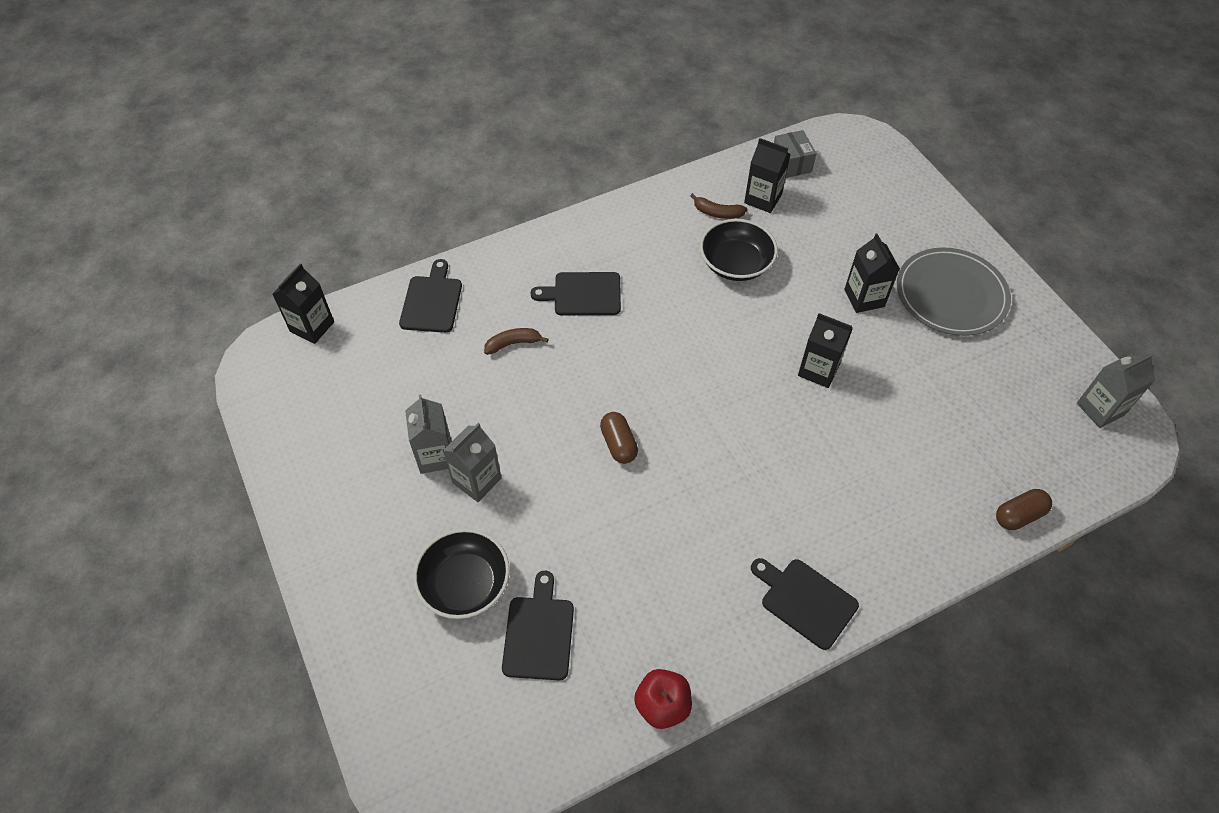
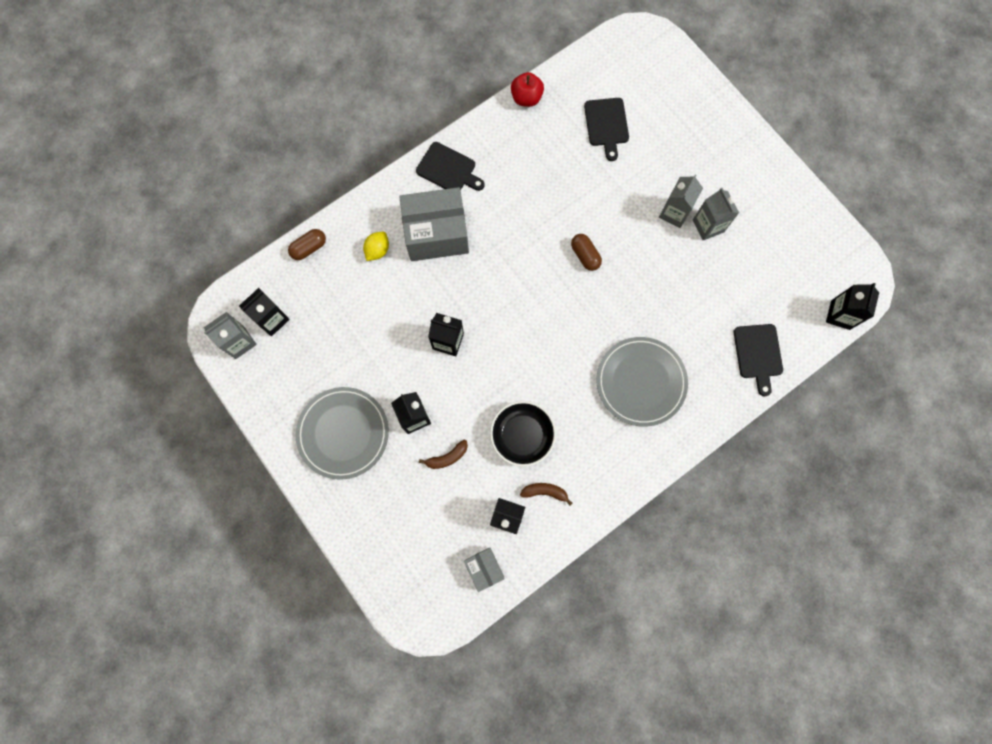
camera: 170 degrees right, 20 degrees up
(465, 584) = (659, 146): black bowl -> none
(513, 343) = (682, 326): brown banana -> brown banana (447, 457)
(583, 294) = (641, 382): black cutting board -> grey plate
(828, 506) = (436, 233): none -> grey box
(915, 496) = (377, 250): none -> yellow lemon
(1059, 429) = (272, 319): none -> black carton

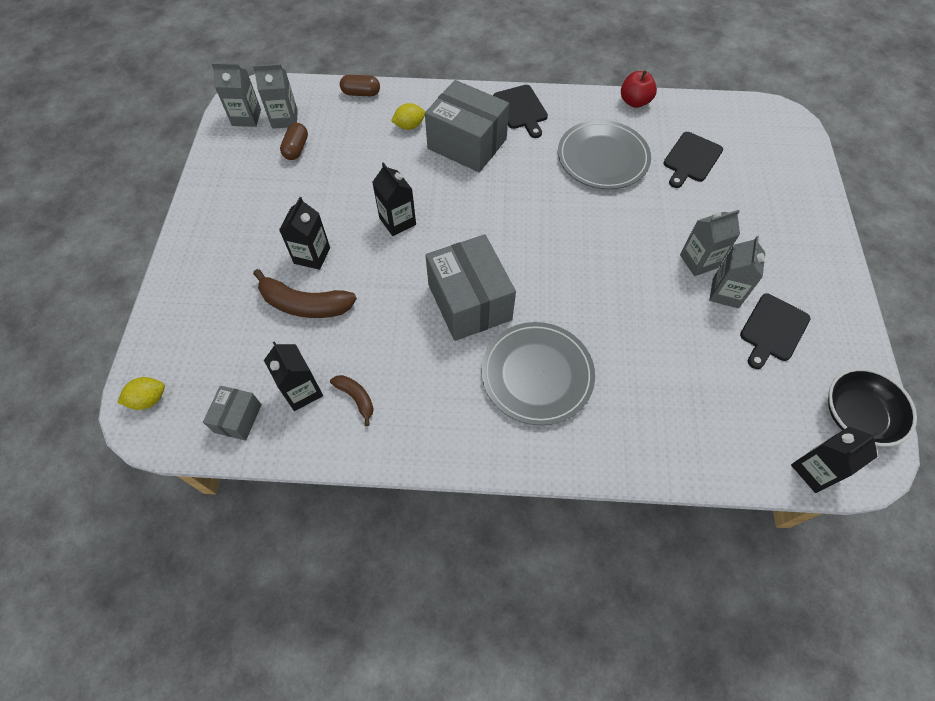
camera: 40 degrees right, 15 degrees down
(272, 319) = (284, 119): black carton -> grey carton
(343, 433) = (247, 226): grey plate -> grey plate (603, 158)
(413, 607) = (149, 399): none -> yellow lemon
(447, 457) = (305, 304): brown banana -> brown banana, size x1.84
(522, 436) = (384, 336): black bowl -> black bowl (857, 415)
(554, 365) = (469, 302): none -> grey box
(585, 255) = (580, 239): brown capsule -> brown capsule (296, 149)
(758, 354) = (684, 439): black cutting board -> black cutting board (772, 330)

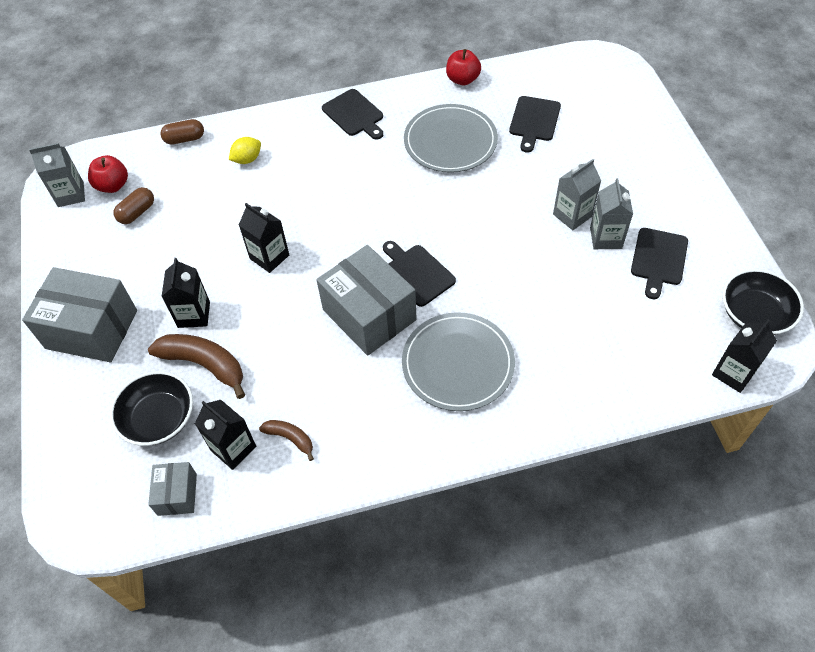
camera: 15 degrees left, 5 degrees down
(149, 399) = (76, 505): yellow lemon -> none
(247, 342) = (159, 418): none -> black bowl
(284, 119) = (113, 185): grey carton -> red apple
(296, 149) = (137, 212): brown capsule -> brown capsule turned 45 degrees clockwise
(305, 304) = (204, 364): brown banana -> brown banana turned 150 degrees counterclockwise
(467, 144) = (312, 162): grey box -> grey box (92, 329)
(527, 275) = (416, 273): none -> black cutting board

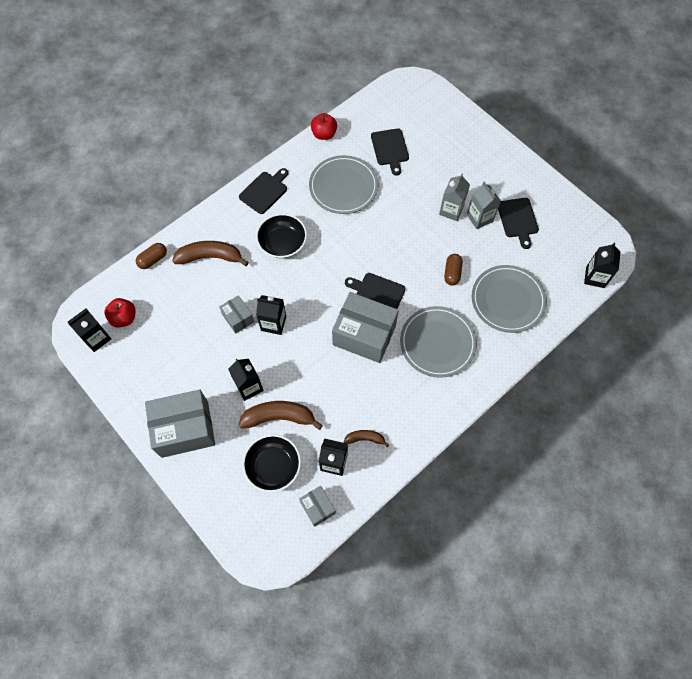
camera: 30 degrees left, 10 degrees up
(71, 194) = (97, 338): grey carton -> black carton
(137, 212) = (157, 331): brown capsule -> brown capsule (452, 273)
(233, 235) = (238, 318): none -> grey box
(247, 159) = (210, 257): yellow lemon -> brown banana
(354, 114) = (265, 191): black cutting board -> black cutting board turned 75 degrees counterclockwise
(586, 351) = (507, 300): none -> grey plate
(754, 314) = (588, 233): black bowl -> black bowl (282, 243)

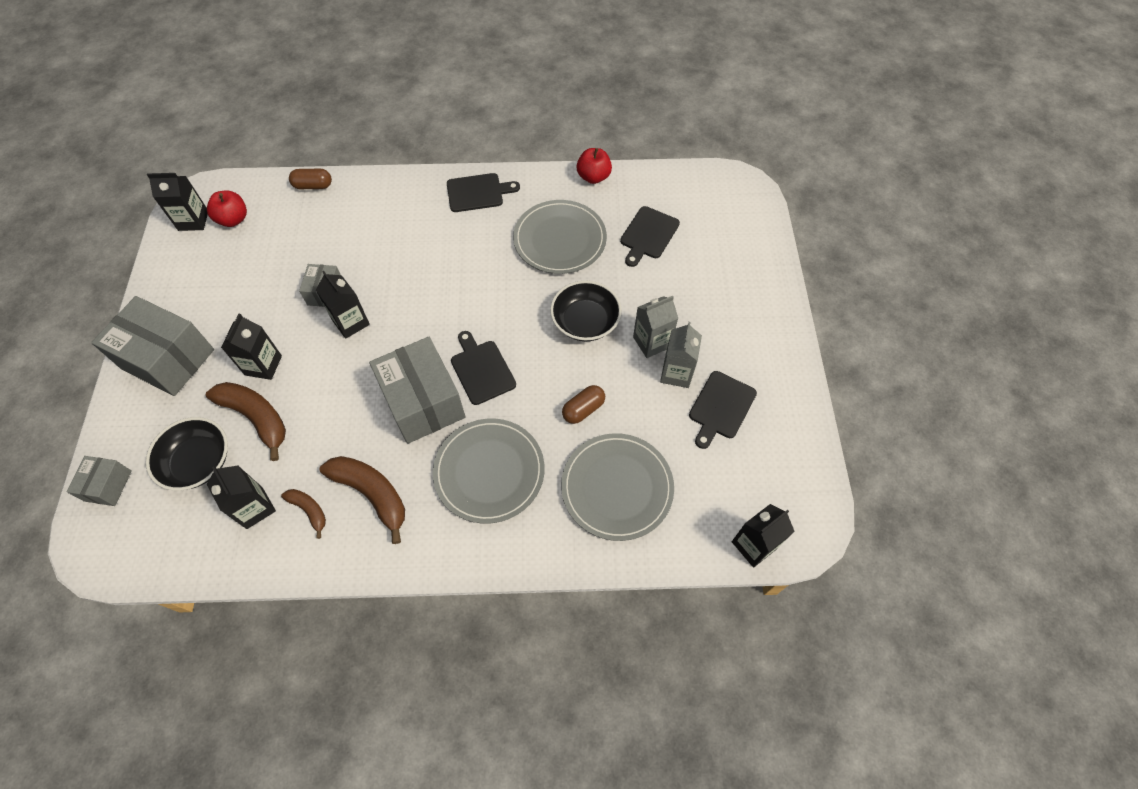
camera: 40 degrees right, 5 degrees down
(210, 257) = (363, 218): brown banana -> brown banana (372, 494)
(282, 243) = (442, 252): black bowl -> black bowl (585, 322)
(318, 507) = (190, 541): grey box -> grey box (108, 486)

